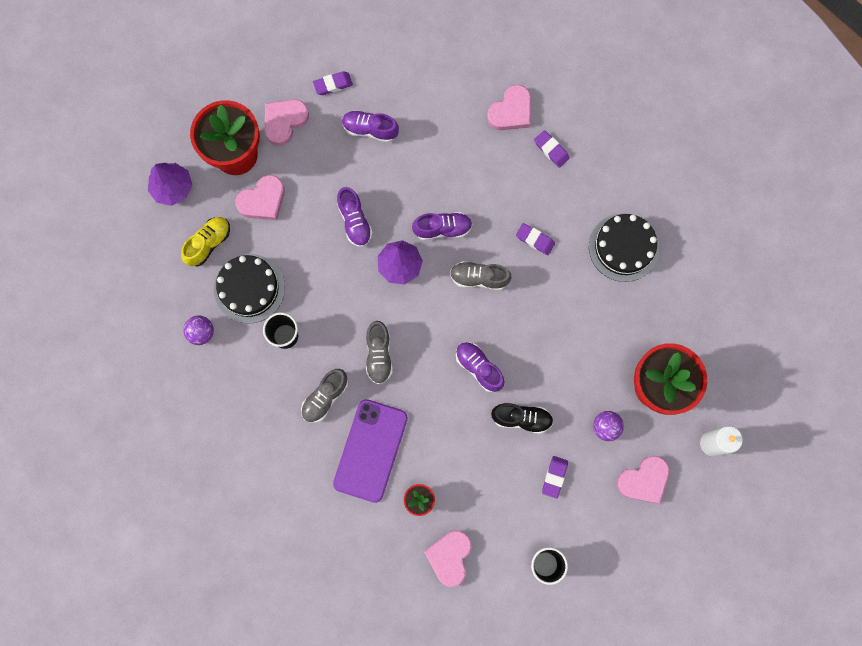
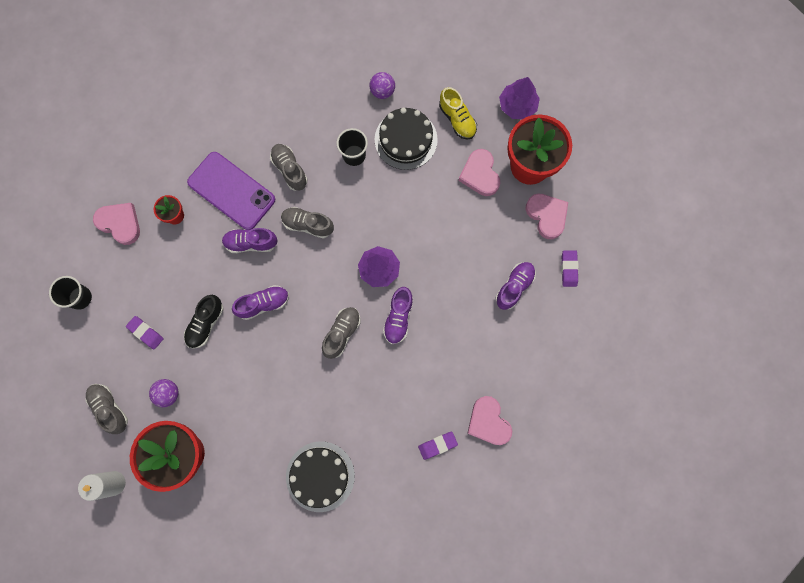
camera: 110 degrees right, 0 degrees up
(354, 221) = (433, 245): purple shoe -> purple shoe (251, 243)
(535, 240) = (357, 396): purple eraser -> none
(643, 480) = (109, 408): pink heart -> grey shoe

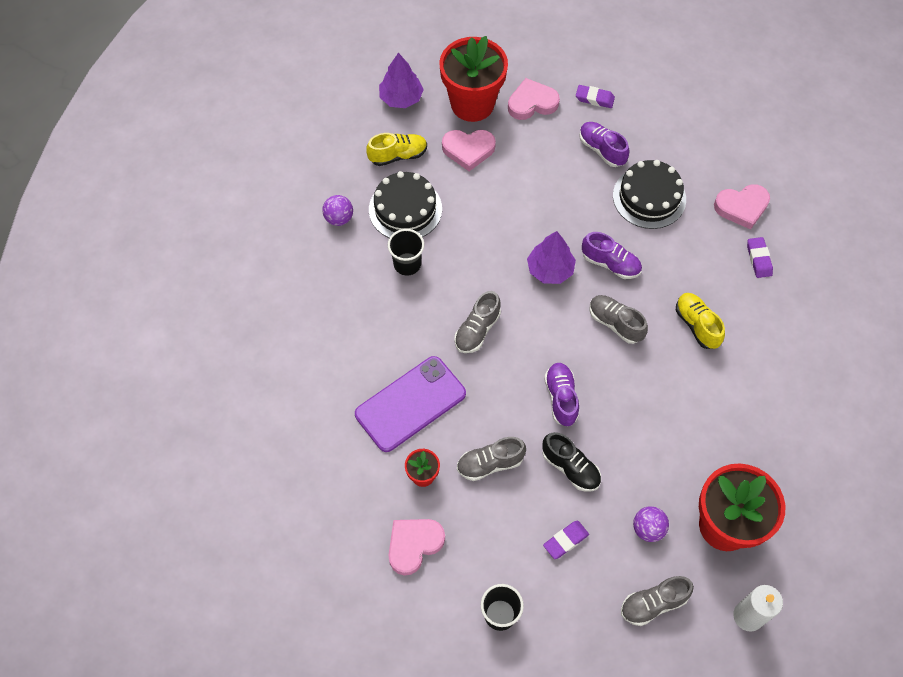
camera: 75 degrees left, 15 degrees down
(251, 243) = (482, 396): purple shoe -> none
(289, 170) = (403, 334): grey shoe -> grey shoe (490, 463)
(320, 476) = (774, 381): black cake -> black cake (649, 197)
(357, 401) = (697, 325): none -> yellow shoe

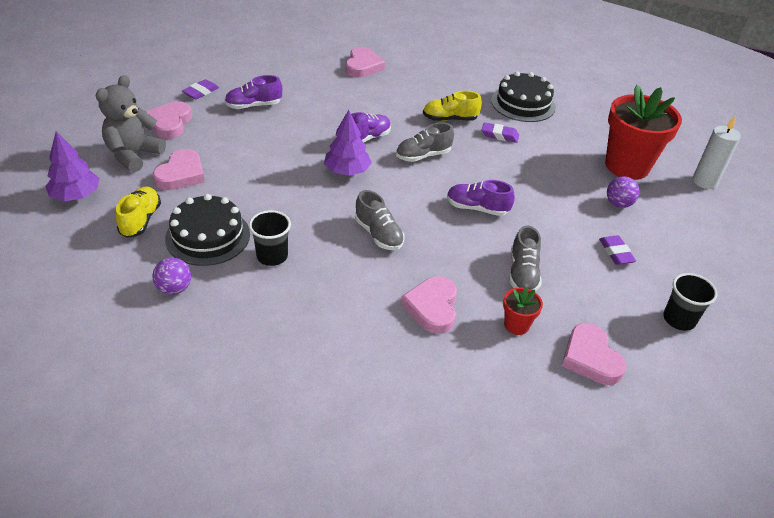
camera: 70 degrees left, 20 degrees down
(410, 404) = (432, 307): purple phone -> pink heart
(472, 104) = (133, 155): red flower pot -> grey teddy bear
(570, 468) = (547, 226): black shoe -> none
(649, 197) = (319, 100): black cake -> black cake (523, 104)
(653, 603) = (685, 224): grey shoe -> none
(758, 259) = (412, 75): purple eraser -> purple eraser (499, 135)

